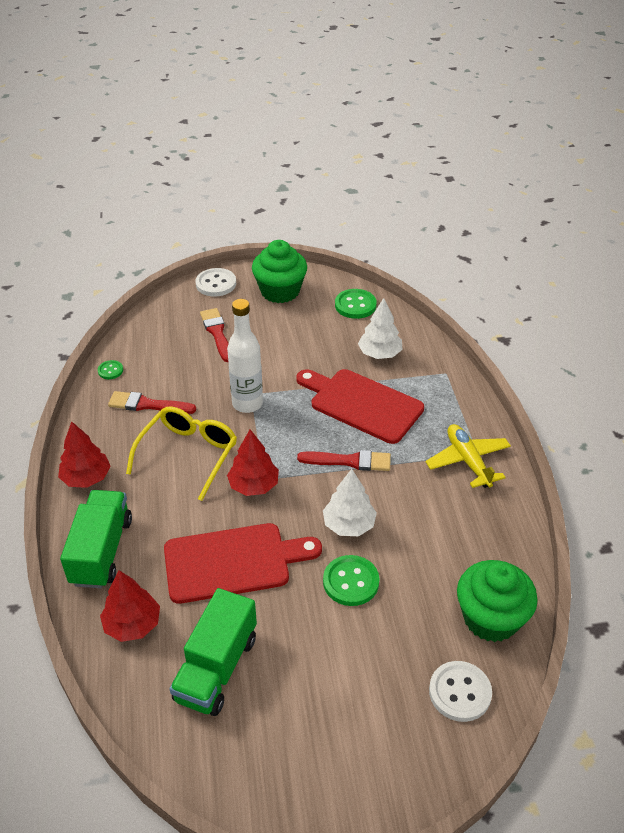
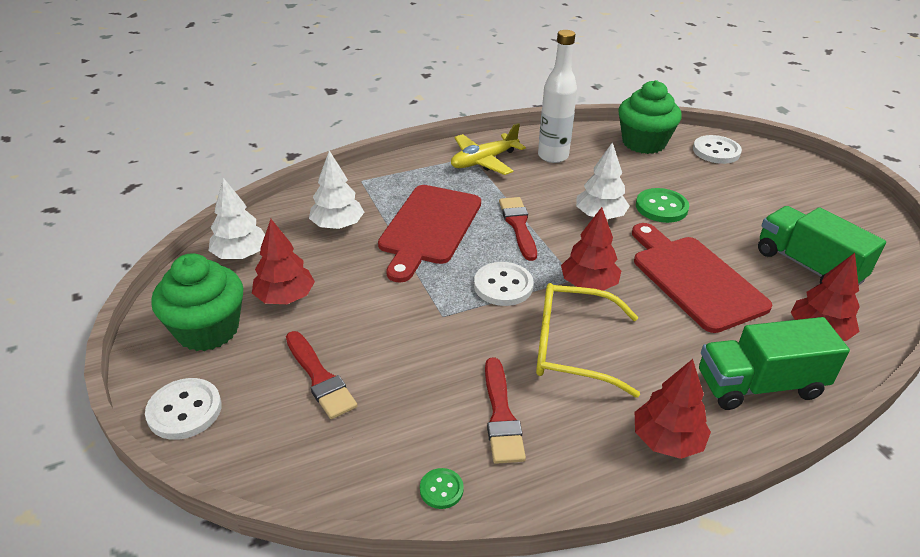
camera: 105 degrees left, 5 degrees down
(216, 668) = (808, 266): green truck -> green truck turned 135 degrees counterclockwise
(217, 333) = (320, 378): red brush -> red brush turned 90 degrees counterclockwise
(247, 404) = (461, 315): white bottle -> white bottle (553, 156)
(271, 433) = (503, 286): none -> white button
(300, 323) = (285, 297): none -> red tree
(355, 305) = (240, 255): green button -> white tree

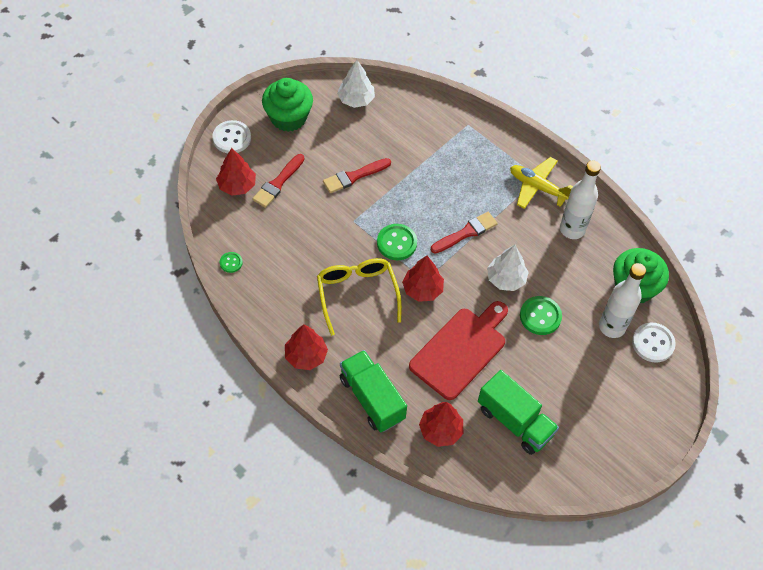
camera: 65 degrees right, 20 degrees up
(285, 297) = (330, 139): red tree -> red tree (237, 185)
(338, 225) = (410, 134): white tree -> none
(429, 228) = (435, 183): red cutting board -> none
(501, 415) = (289, 274): red brush -> red brush (354, 176)
(503, 286) = (396, 243): white button -> green button
(689, 168) = (612, 327): none -> white bottle
(808, 266) = (515, 421): green truck -> green truck turned 105 degrees clockwise

